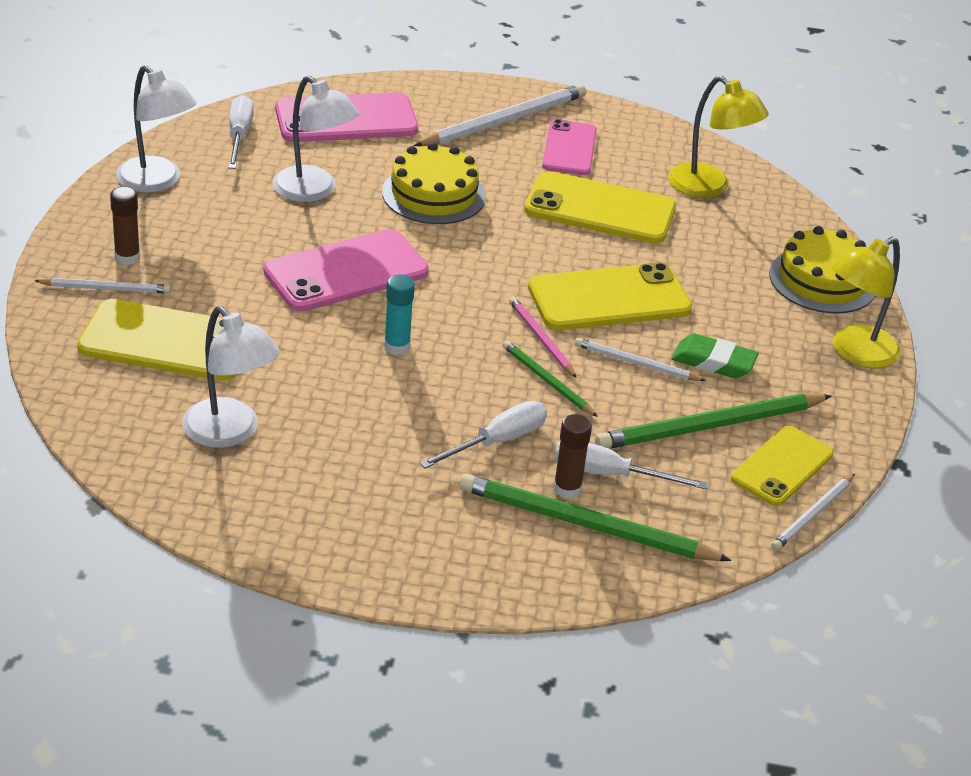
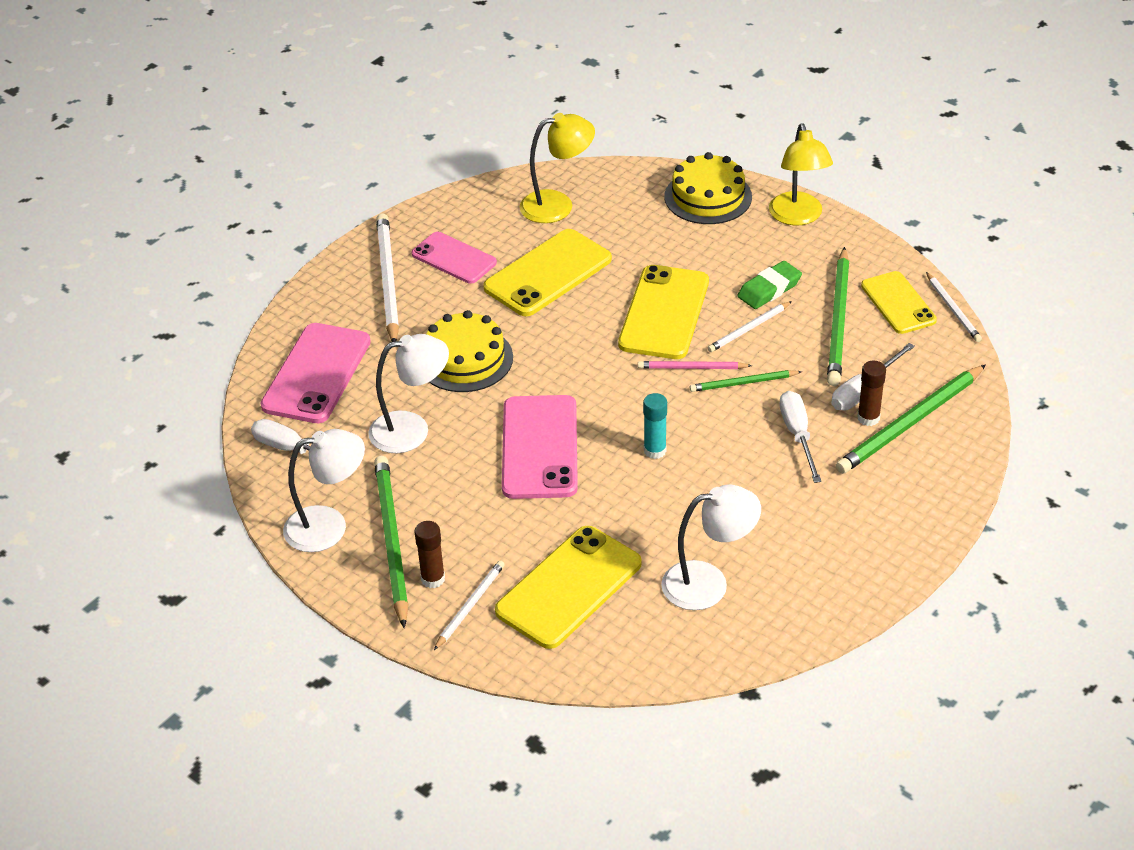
camera: 55 degrees left, 5 degrees up
(161, 220) = (391, 541): none -> green pencil

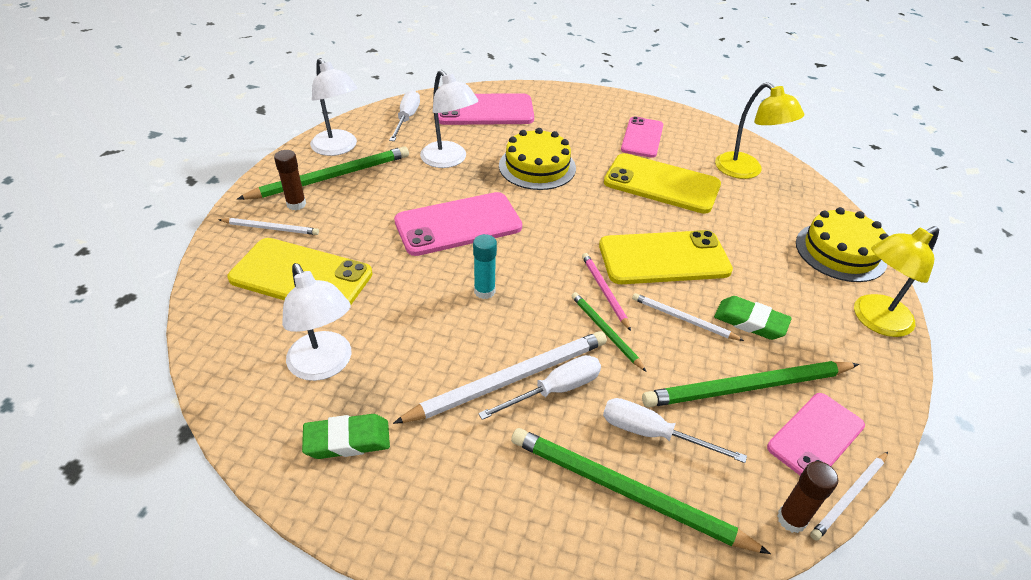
camera: 65 degrees right, 0 degrees up
(388, 280) = (597, 116): white pencil -> white pencil (510, 379)
(802, 578) = (347, 440): none -> green eraser
(868, 418) = (612, 448): brown glue stick -> brown glue stick (791, 519)
(898, 303) = (815, 436): yellow phone -> pink phone

